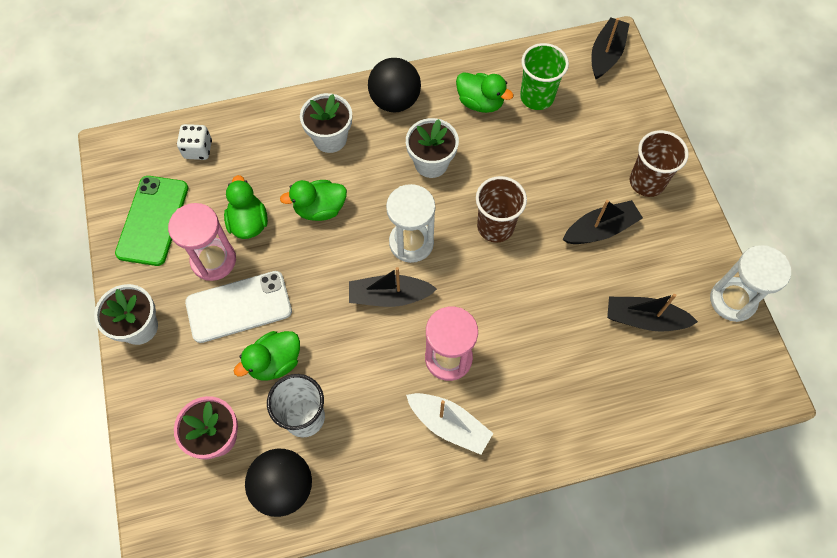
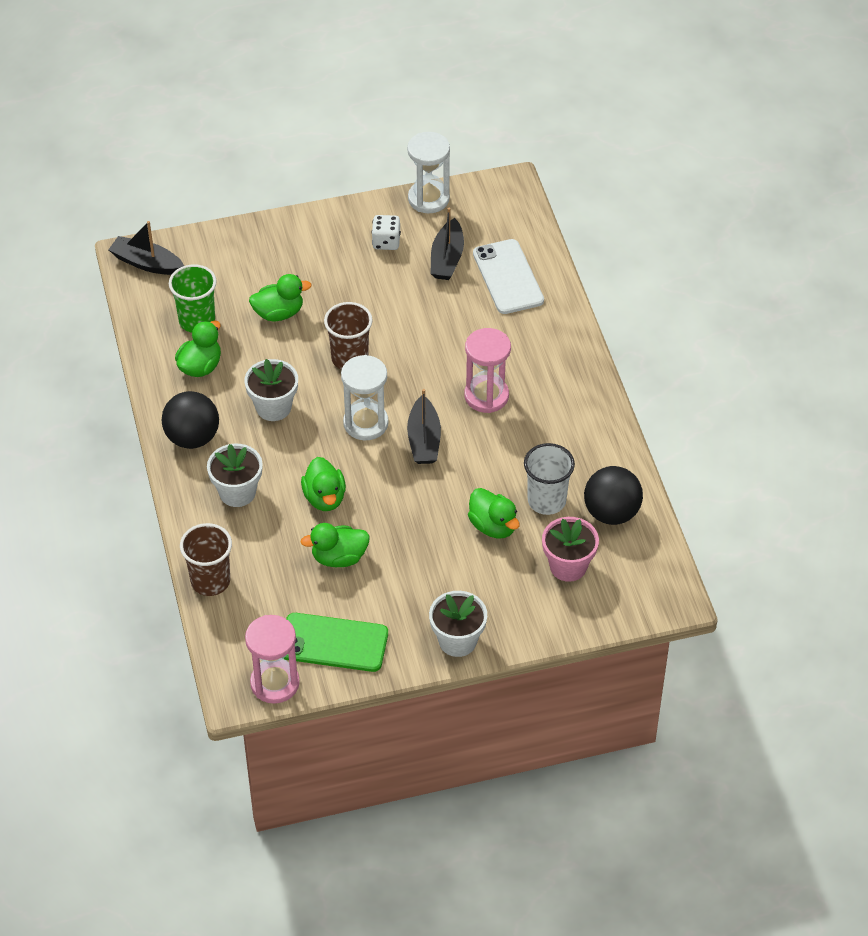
camera: 90 degrees left, 15 degrees down
(198, 149) = (244, 610): white dice -> white dice (386, 242)
(213, 260) = (382, 584): pink hourglass -> pink hourglass (275, 683)
(239, 307) = (435, 559): white phone -> white phone (508, 277)
(449, 425) = (549, 396): white boat -> none
(551, 163) = (279, 313): none -> green duck
(600, 229) = (355, 282): black boat -> none
(647, 182) = (304, 245): brown cup -> brown cup (210, 581)

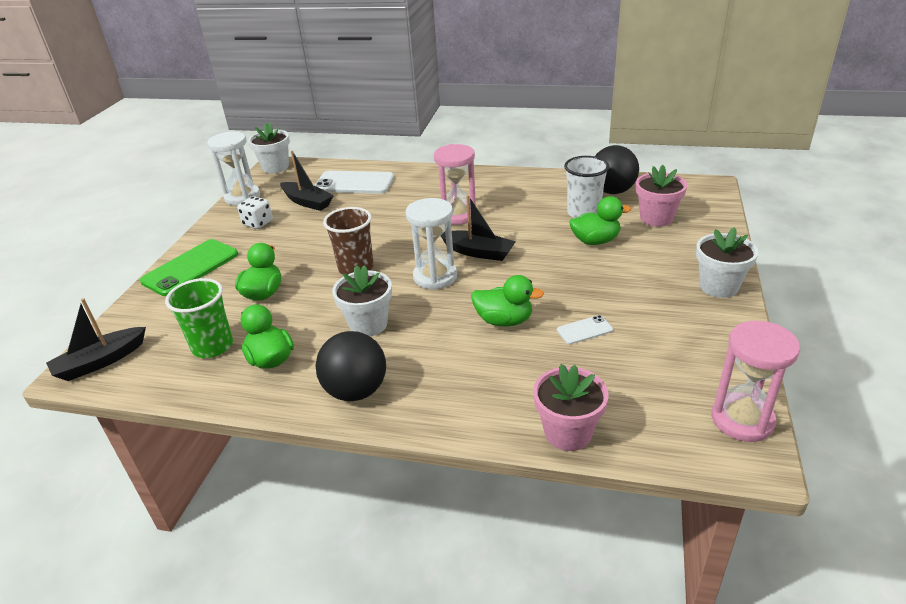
camera: 60 degrees left, 15 degrees down
(210, 581) = (568, 433): brown cup -> pink flower pot
(237, 492) = (455, 377): white flower pot -> white flower pot (275, 167)
(333, 643) = (696, 361): green phone -> green phone (190, 268)
(339, 557) = (584, 330): green duck -> white phone

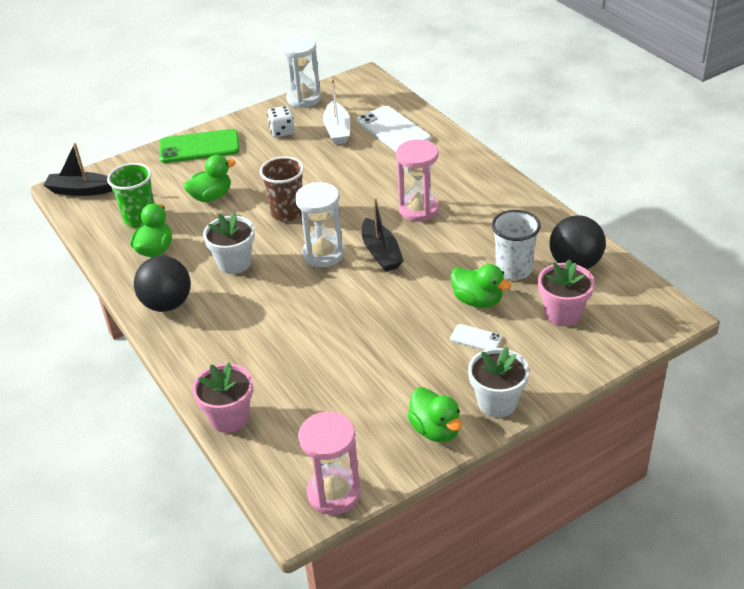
camera: 45 degrees right, 5 degrees up
(275, 167) = (362, 79): white flower pot -> none
(307, 202) = (337, 130): black boat -> white boat
(504, 321) = (312, 319): green duck -> green duck (435, 430)
(584, 330) = (348, 363): white phone -> white phone (476, 338)

